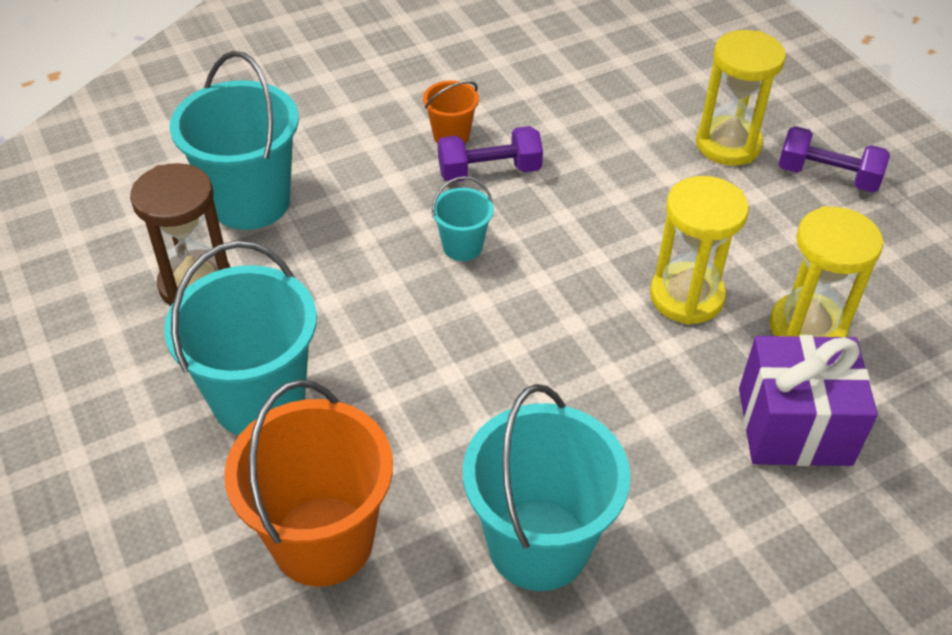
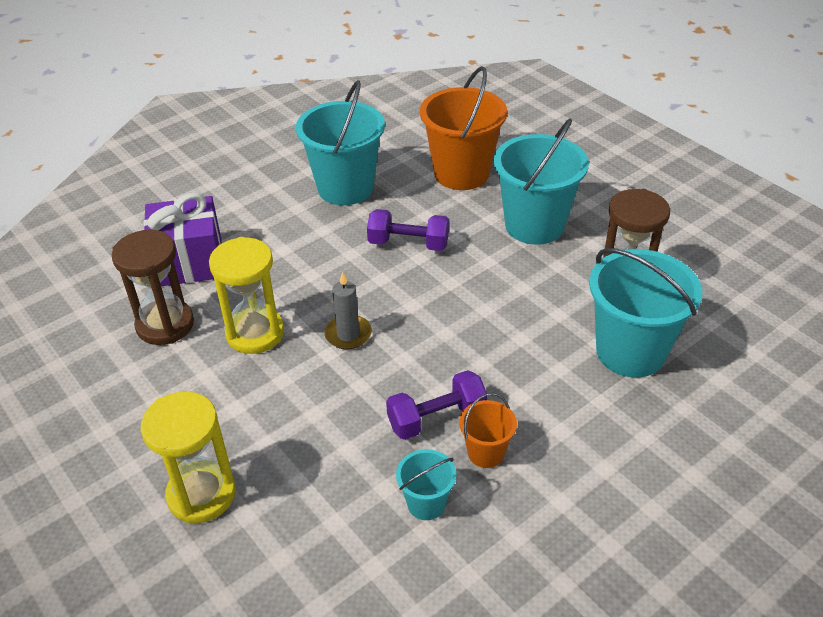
camera: 170 degrees right, 5 degrees down
(462, 247) = (438, 343): turquoise bucket -> turquoise bucket (426, 503)
(569, 275) = (348, 334): none -> grey candle
(807, 328) = (165, 325): yellow hourglass -> brown hourglass
(827, 176) = (107, 471): purple dumbbell -> purple dumbbell (408, 244)

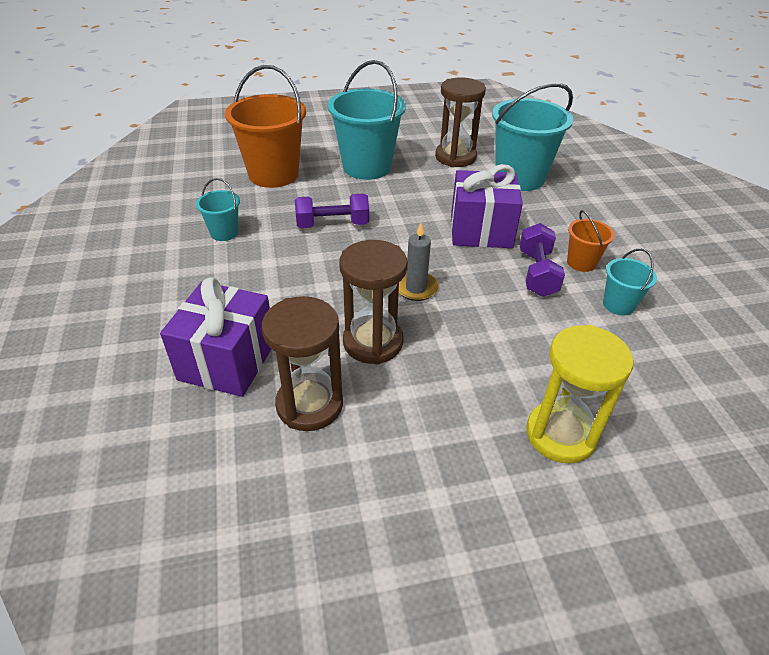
camera: 65 degrees left, 0 degrees up
(255, 333) = (373, 342): yellow hourglass -> brown hourglass
(345, 188) = (224, 233): turquoise bucket -> turquoise bucket, size x0.49
(408, 244) = (332, 224): purple dumbbell -> purple dumbbell turned 45 degrees clockwise
(483, 351) = (481, 231): none -> purple gift

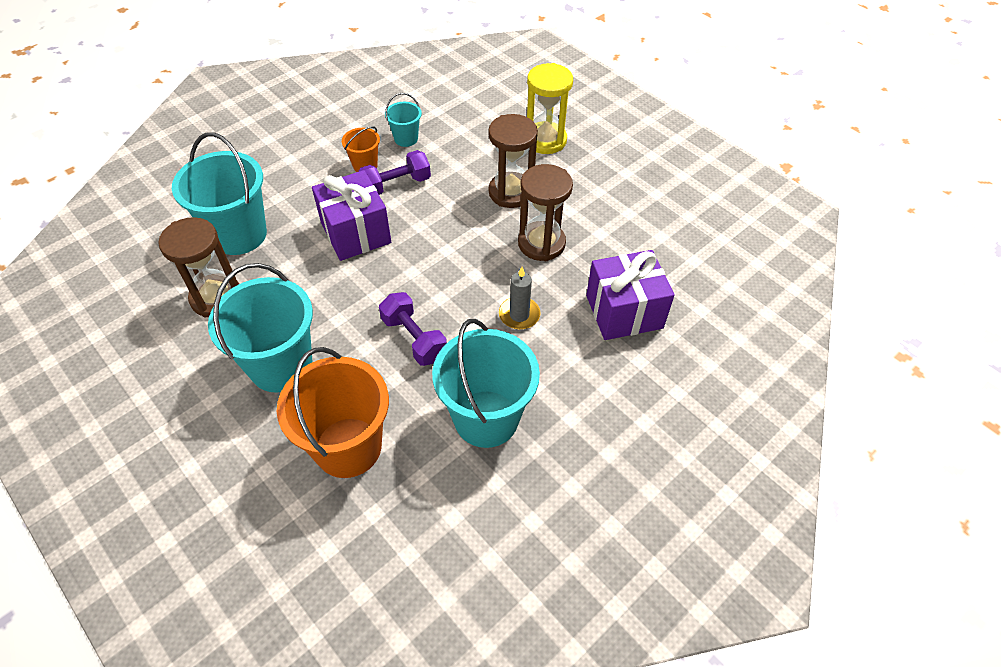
camera: 120 degrees left, 10 degrees up
(224, 233) = (486, 418): turquoise bucket -> turquoise bucket, size x2.06
(309, 404) = (618, 249): brown hourglass -> brown hourglass (511, 192)
(416, 288) = (465, 244): grey candle -> grey candle (519, 315)

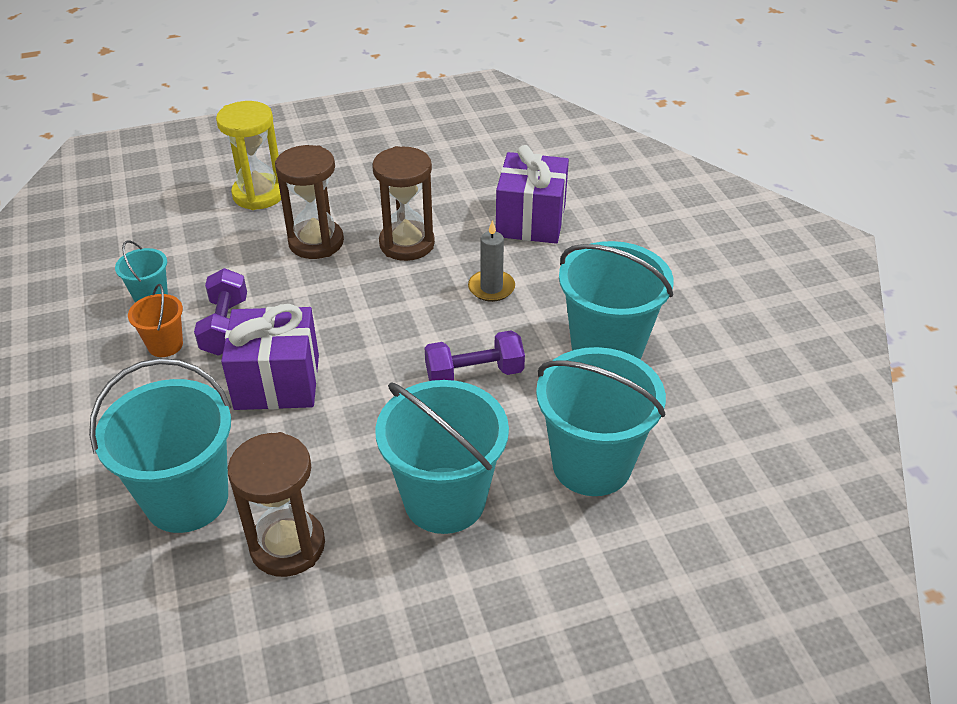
camera: 65 degrees left, 10 degrees down
(348, 447) = (591, 464): orange bucket -> turquoise bucket

